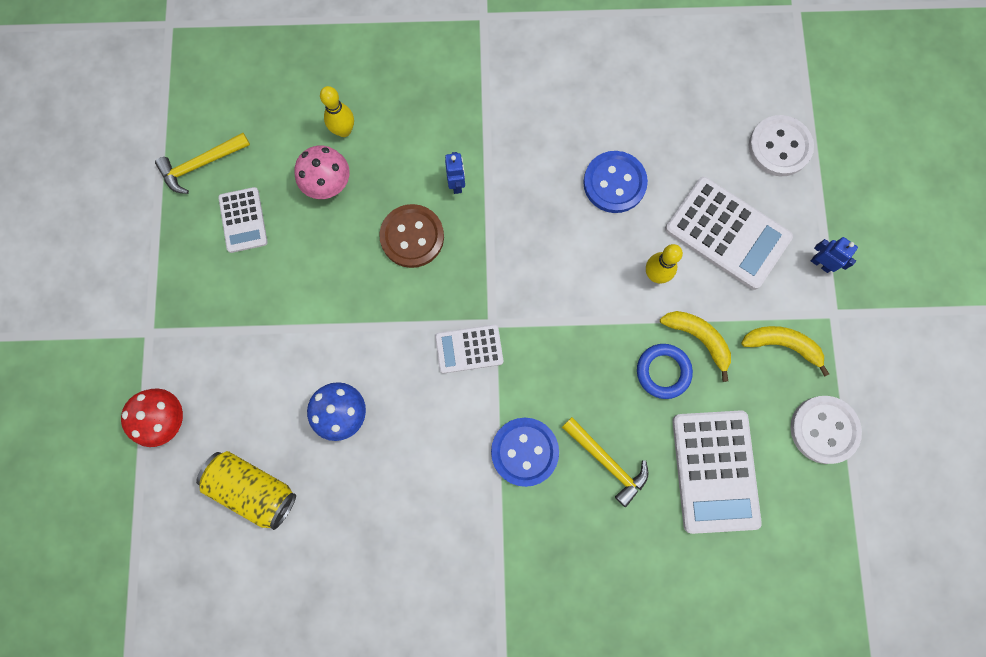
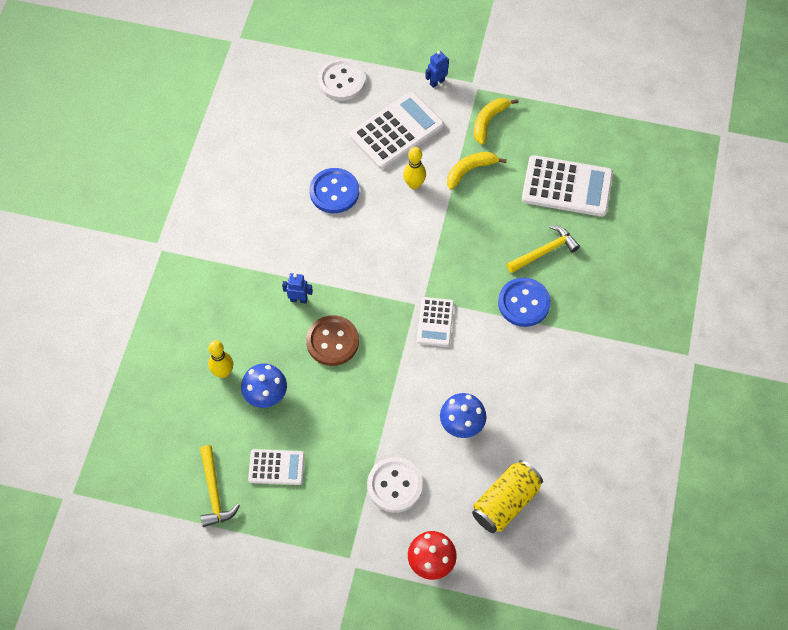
camera: 75 degrees left, 15 degrees down
(327, 183) = (266, 394): pink mushroom -> blue mushroom
(663, 371) = (488, 199): blue ring -> none
(824, 429) = (554, 115): white button -> white button (395, 485)

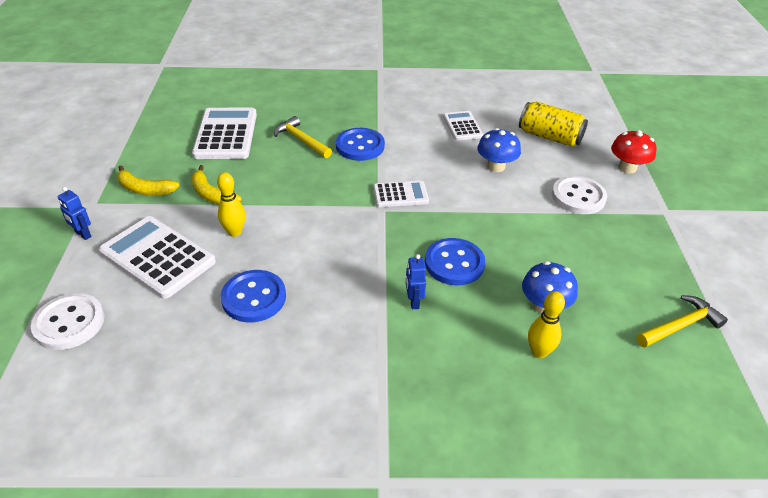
camera: 105 degrees left, 20 degrees down
(276, 467) = (617, 280): white calculator -> white calculator (462, 126)
(332, 341) = (454, 263): brown button -> blue button

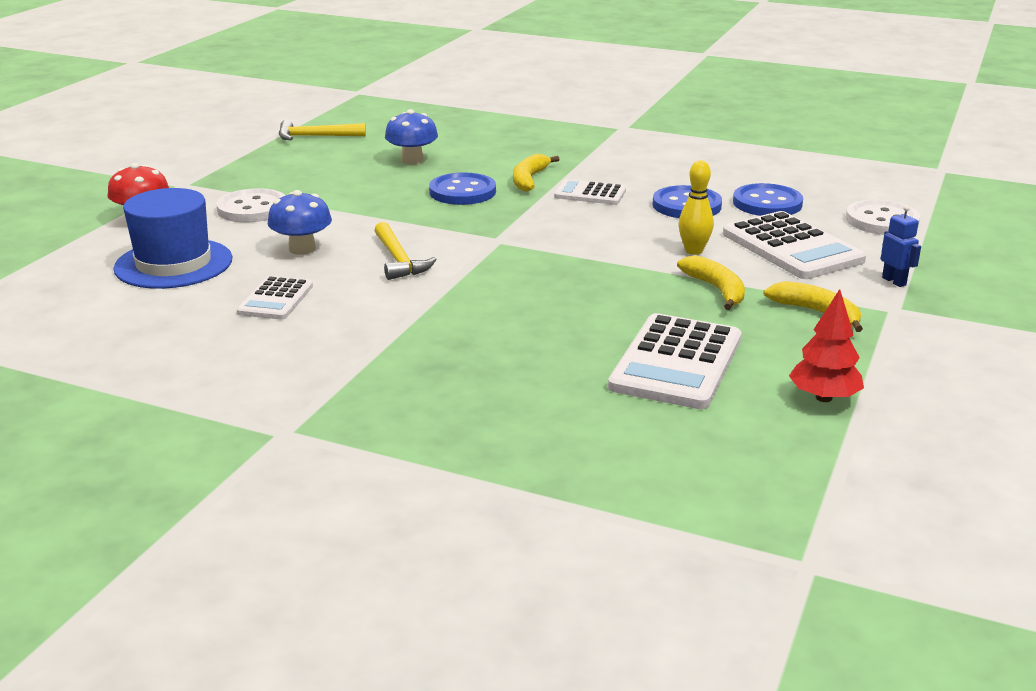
camera: 155 degrees left, 15 degrees down
(147, 130) = (824, 398): none -> red tree
(301, 140) = (550, 330): yellow hammer -> yellow hammer (399, 260)
(360, 146) = (463, 305): blue button -> blue button (767, 203)
(400, 195) = (461, 246): white calculator -> white calculator (590, 194)
(413, 301) = (529, 180): blue robot -> yellow banana
(539, 352) = (451, 145): yellow bowling pin -> none
(549, 137) = (173, 264): yellow can -> blue hat

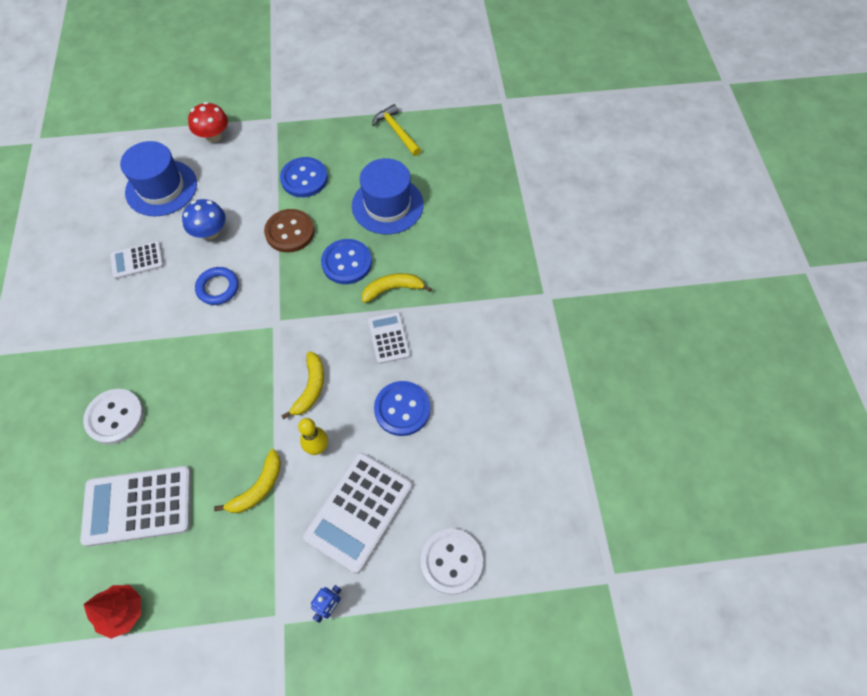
camera: 60 degrees right, 35 degrees up
(252, 209) = (256, 174): white button -> white button (115, 417)
(374, 209) = (290, 232): none -> brown button
(399, 260) = (218, 288): yellow hammer -> blue ring
(412, 160) = (387, 205): blue mushroom -> blue hat
(767, 203) = (439, 463): blue button -> blue button (304, 178)
(816, 312) = (249, 566): yellow banana -> yellow banana (310, 388)

